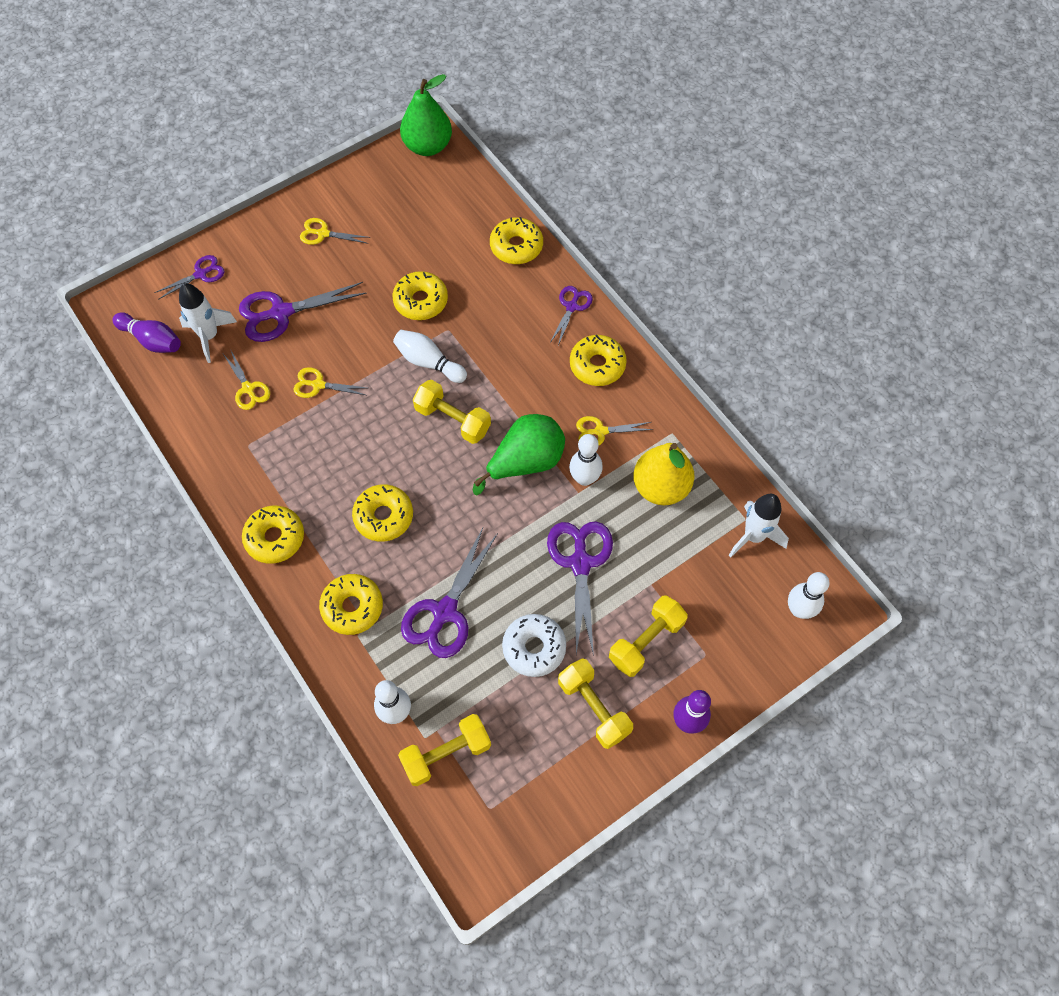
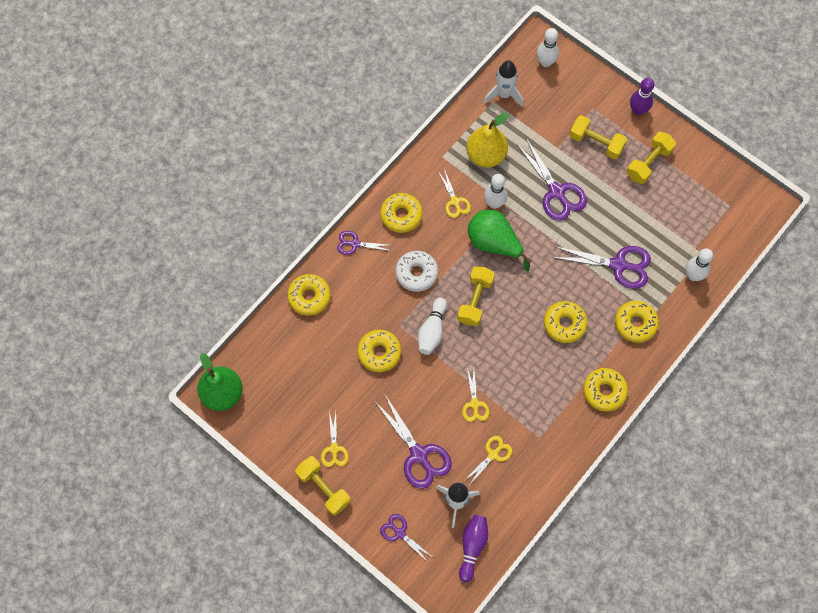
camera: 105 degrees left, 5 degrees up
(446, 754) = (707, 238): yellow dumbbell -> yellow dumbbell (323, 488)
(534, 648) = (623, 206): white donut -> white donut (416, 273)
(580, 563) = (556, 192): purple scissors -> purple scissors turned 105 degrees counterclockwise

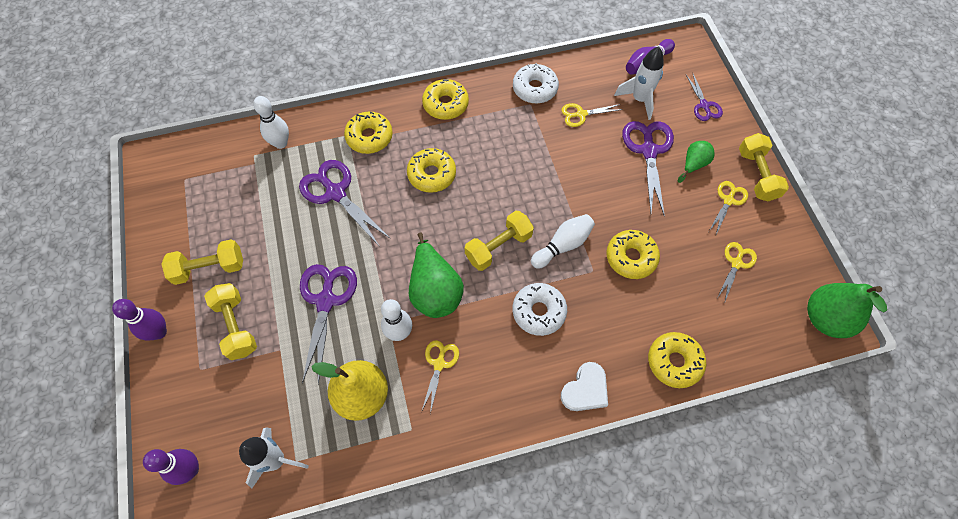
camera: 145 degrees left, 5 degrees down
(355, 244) = (585, 389): purple scissors -> white heart
(377, 465) = (693, 164): none -> green pear
(401, 215) = (510, 388): yellow donut -> none
(474, 404) = (568, 160): yellow scissors -> yellow scissors (736, 263)
(545, 62) = (190, 469): white bowling pin -> purple bowling pin
(547, 455) = (535, 89): none -> white donut

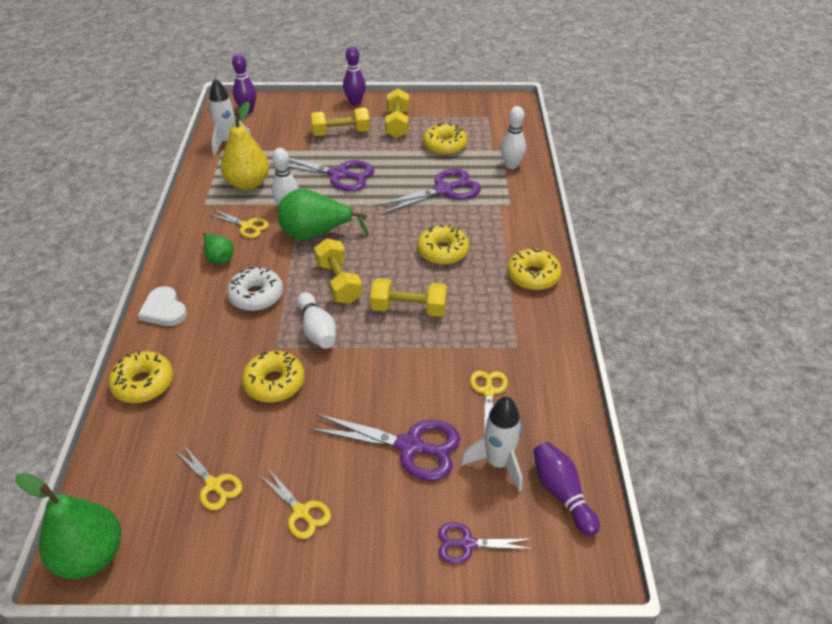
camera: 105 degrees right, 20 degrees down
(369, 137) = (502, 217): yellow donut -> yellow donut (444, 145)
(535, 89) = (540, 356): white donut -> none
(693, 164) = (371, 491): green pear -> green pear (219, 257)
(757, 175) = (325, 566): yellow dumbbell -> yellow dumbbell (408, 309)

